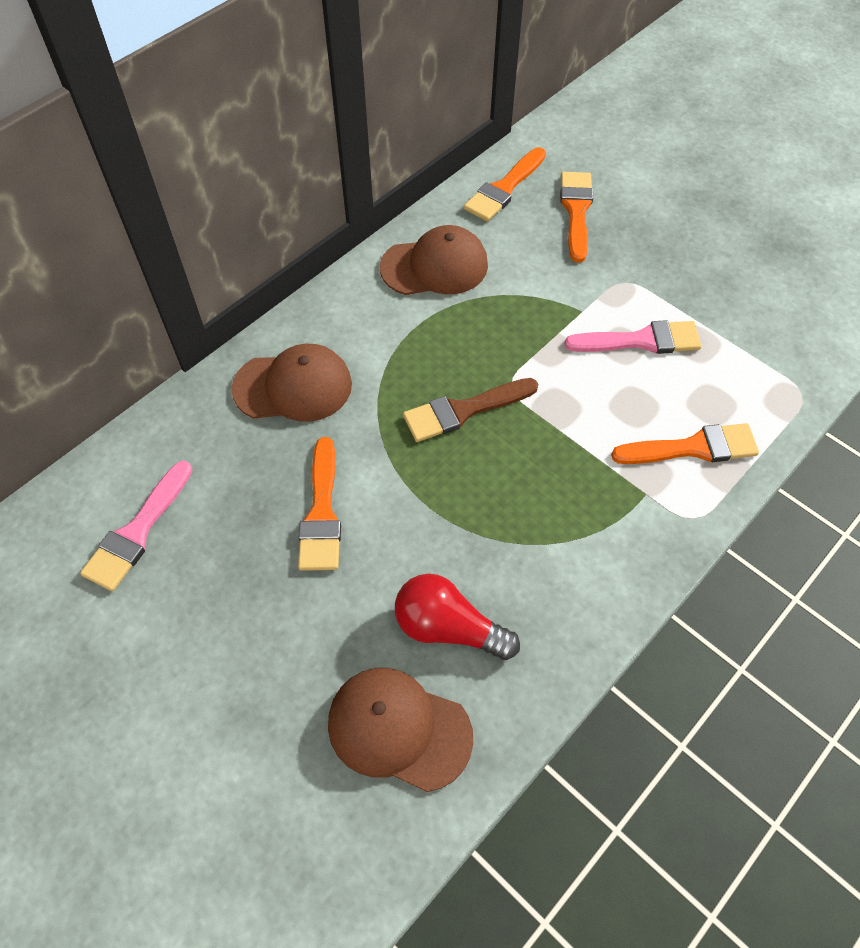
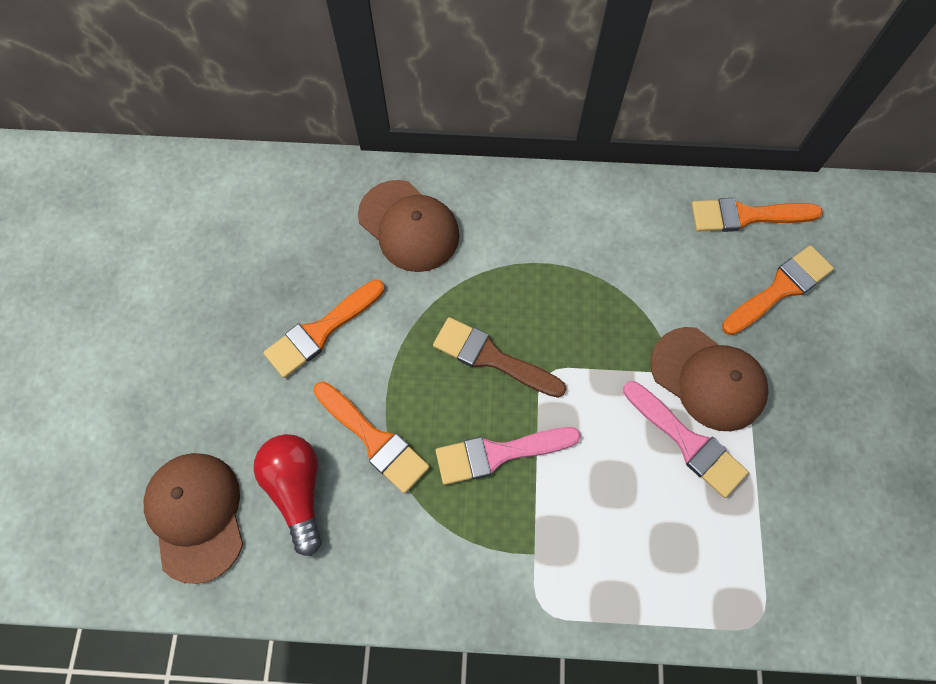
camera: 50 degrees right, 10 degrees up
(137, 531) = (215, 231): pink brush -> pink brush (499, 453)
(435, 266) = (611, 230): brown cap -> brown cap (708, 379)
(693, 448) = (613, 562): orange brush -> orange brush (374, 439)

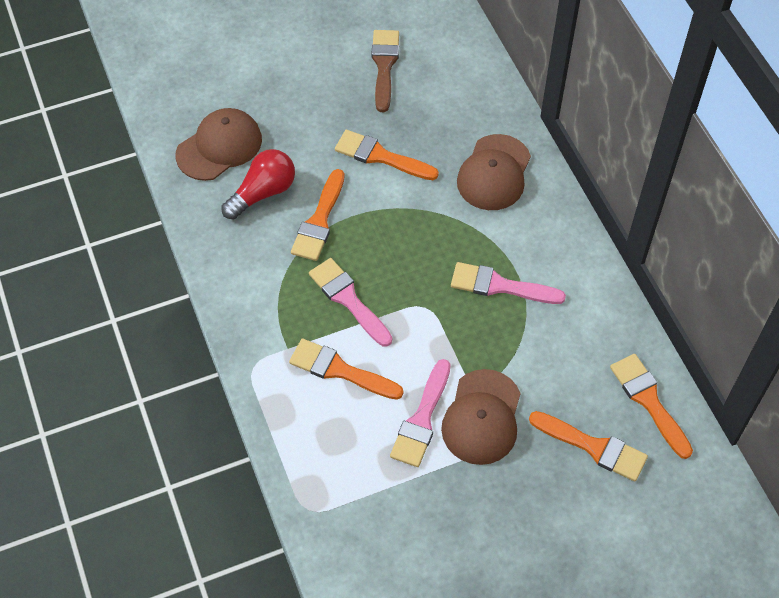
camera: 65 degrees right, 10 degrees down
(492, 357) = (418, 267): brown brush -> brown brush (384, 66)
(554, 286) = (500, 286): none -> pink brush
(589, 505) = (340, 370): none -> orange brush

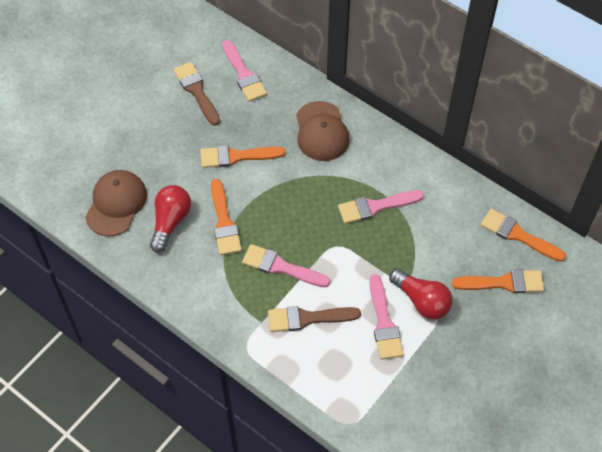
camera: 30 degrees left, 0 degrees up
(340, 370) = (307, 318): orange brush -> brown brush
(448, 70) = (243, 74): none -> pink brush
(482, 417) = (421, 301): brown cap -> red light bulb

